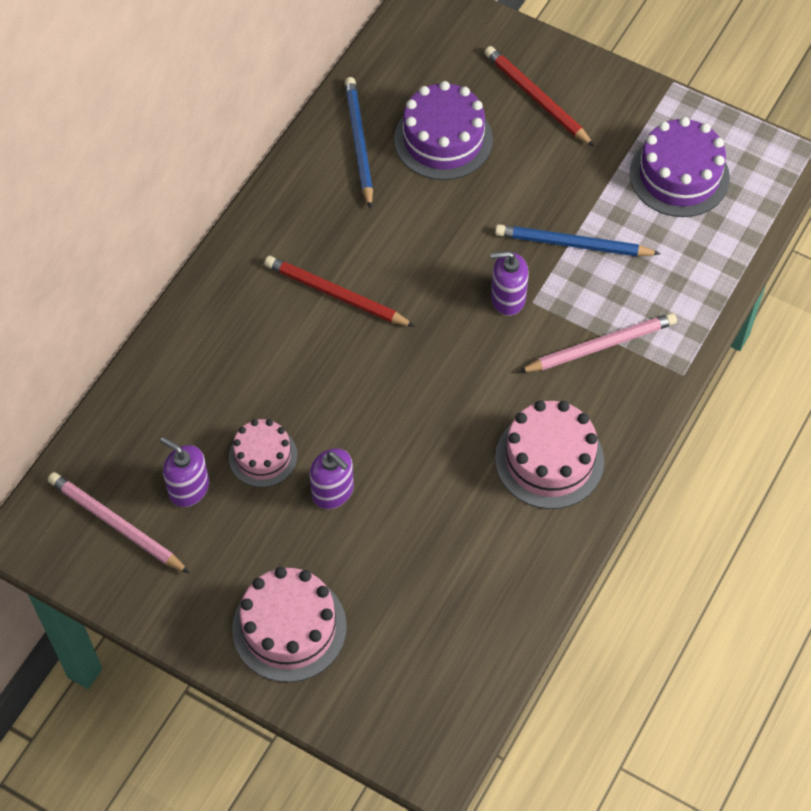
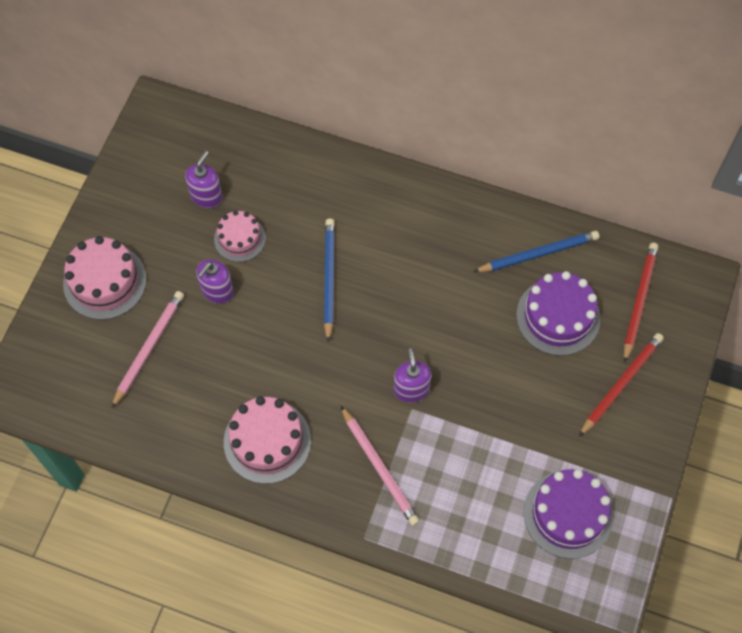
camera: 80 degrees right, 5 degrees up
(116, 524) = (172, 157): pink pencil -> pink pencil (149, 348)
(336, 294) = (389, 263): red pencil -> red pencil (639, 301)
(573, 244) = (475, 434): blue pencil -> blue pencil (329, 279)

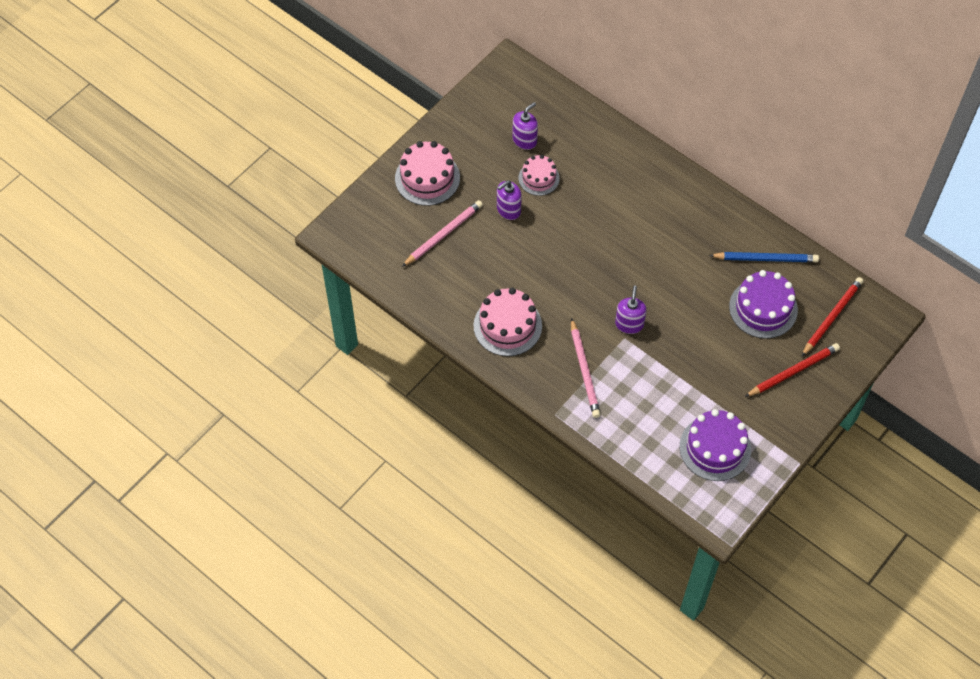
camera: 20 degrees right, 5 degrees down
(329, 279) = (596, 227): blue pencil -> none

